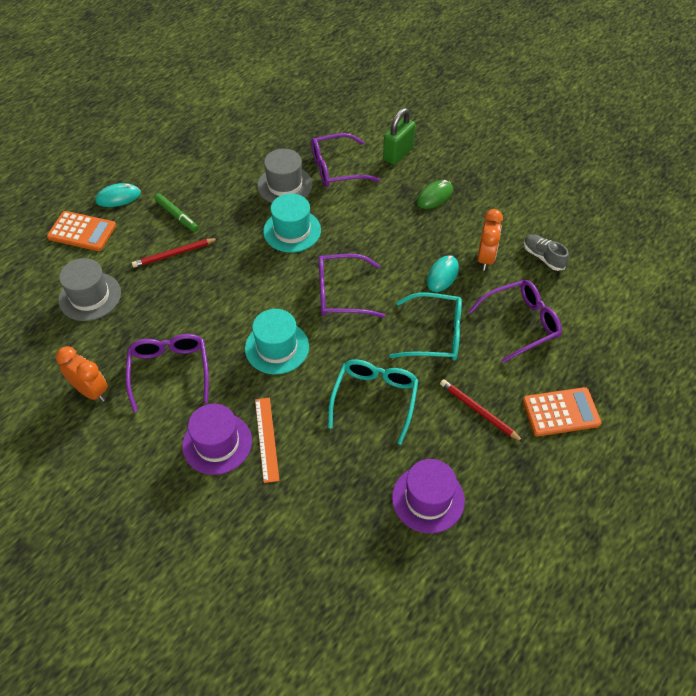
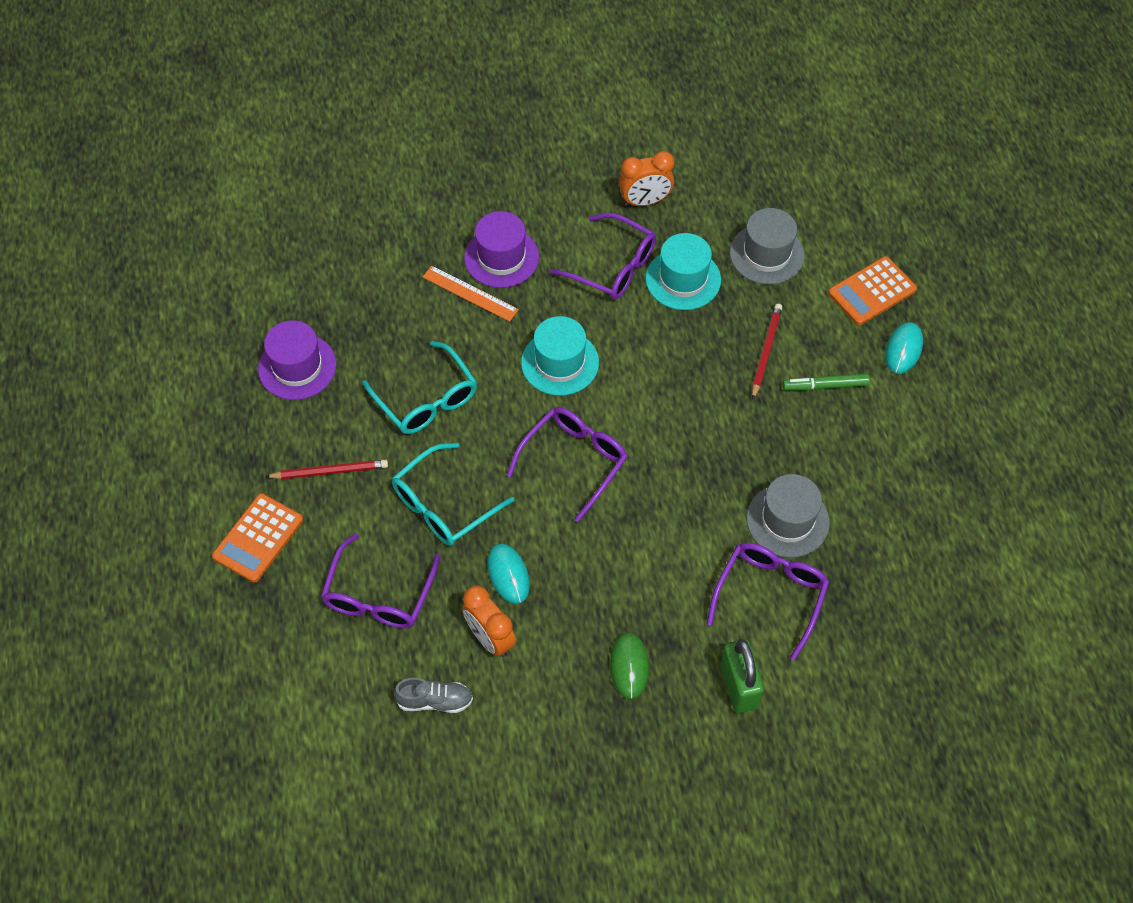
camera: 130 degrees right, 5 degrees up
(292, 231) = (705, 478): turquoise hat -> turquoise hat (683, 279)

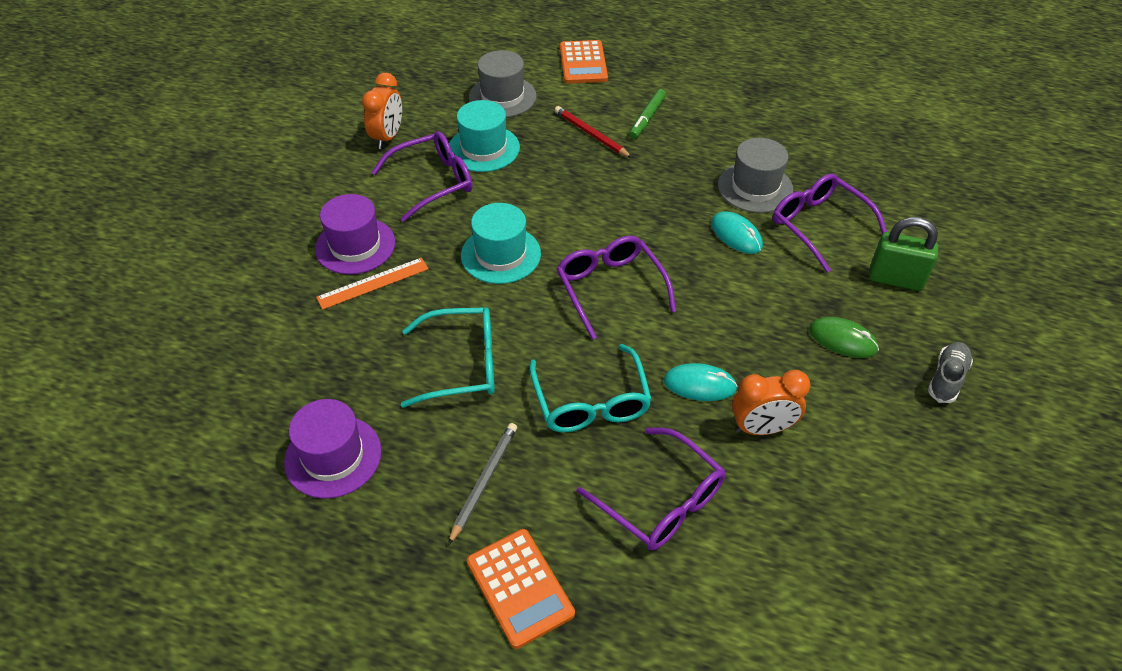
camera: 60 degrees left, 10 degrees down
(330, 471) = (484, 481): red pencil -> grey pencil
(435, 701) = (810, 504): grey shoe -> grey shoe (946, 378)
(903, 349) = (645, 70): turquoise mouse -> turquoise mouse (736, 235)

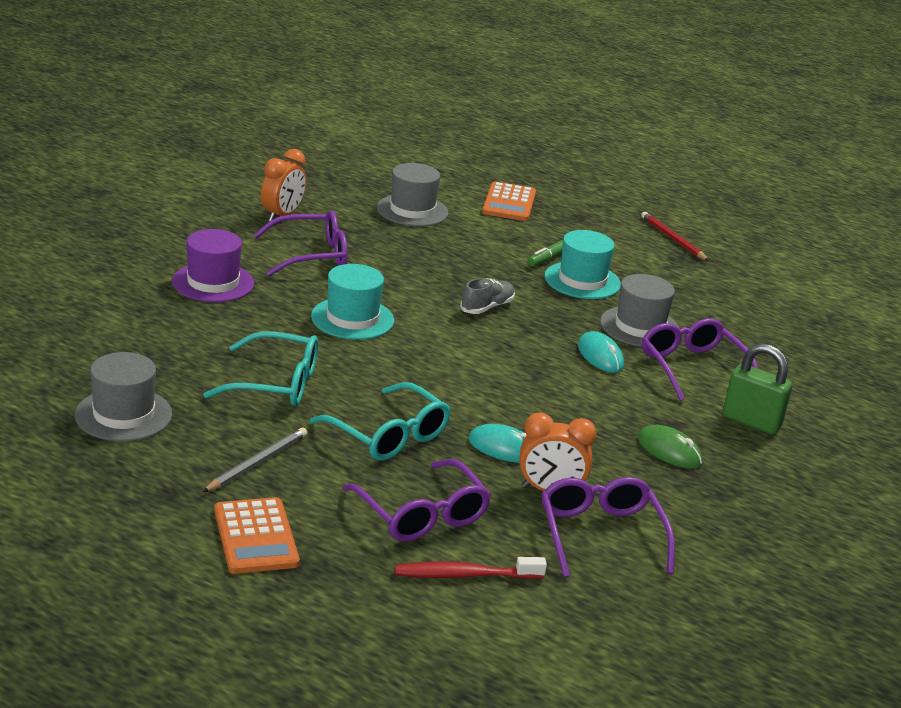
camera: 10 degrees right, 20 degrees down
(333, 456) = (123, 415): purple hat -> grey hat
(373, 283) = (217, 311): orange ruler -> none
(484, 148) = (374, 243): turquoise hat -> turquoise hat (582, 280)
(591, 134) = (489, 255): red pencil -> red pencil (672, 239)
(591, 402) = (388, 435): turquoise glasses -> turquoise glasses turned 45 degrees counterclockwise
(610, 288) = (450, 364): purple glasses -> purple glasses (600, 534)
(731, 572) = (465, 575): none -> red toothbrush
(946, 378) = (763, 501): grey shoe -> grey shoe (487, 307)

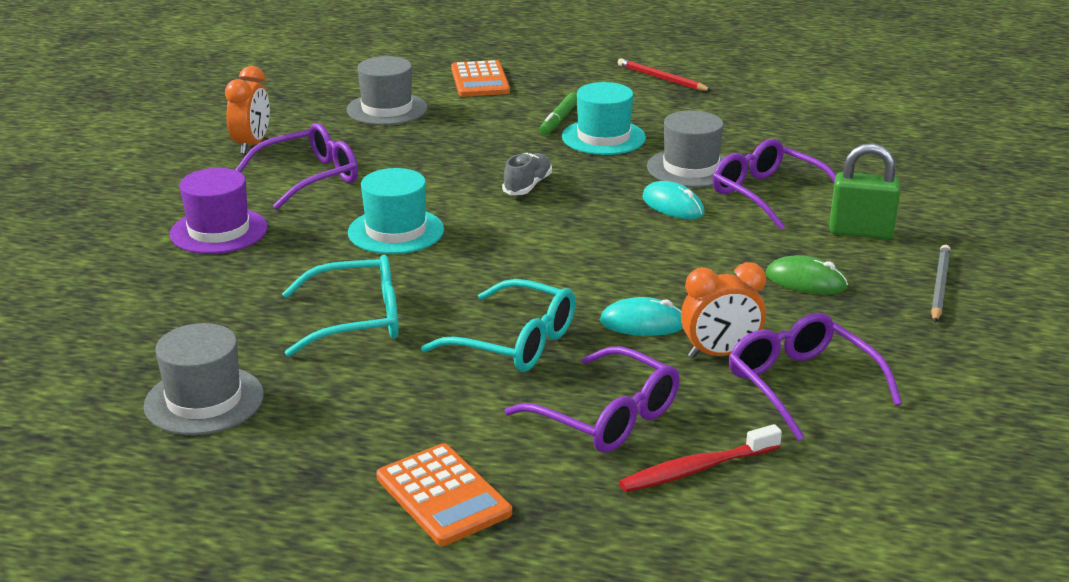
camera: 15 degrees left, 0 degrees up
(257, 463) = (391, 412): grey pencil -> grey pencil (939, 286)

